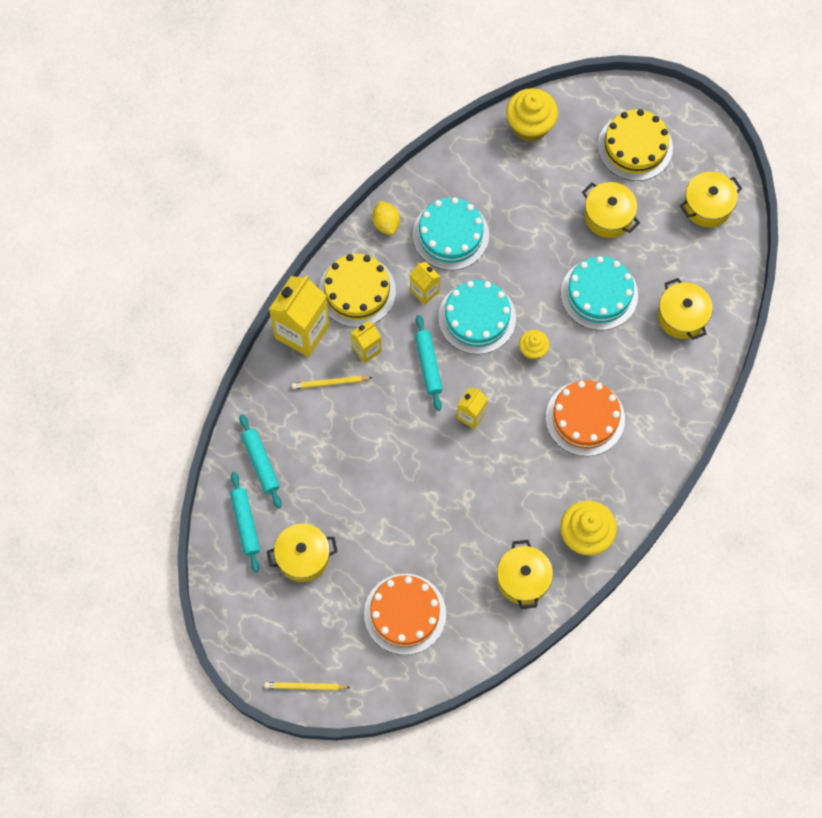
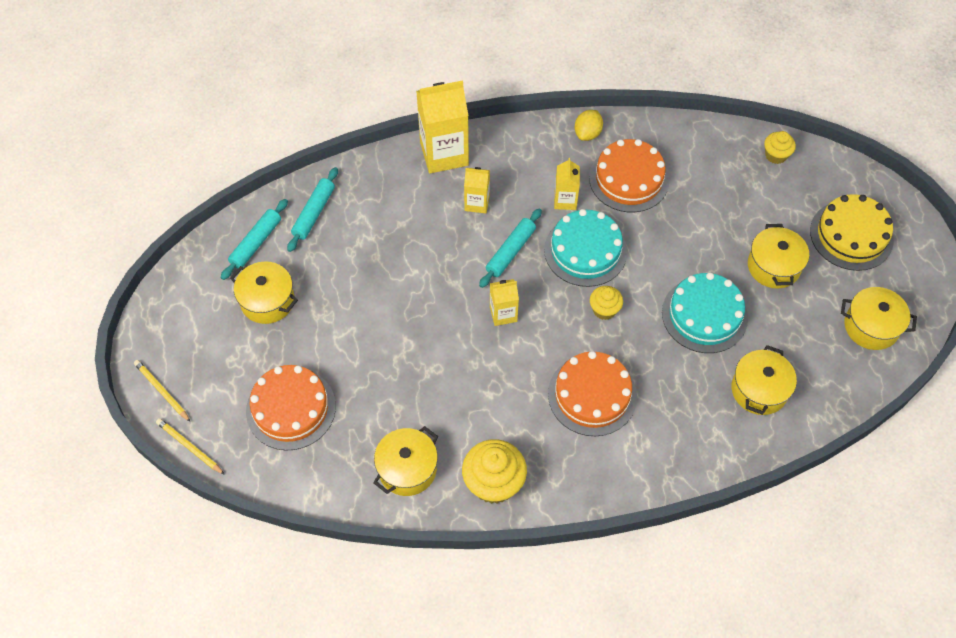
camera: 45 degrees right, 10 degrees down
(330, 383) = (424, 203): yellow pencil -> yellow pencil (189, 447)
(357, 291) = (514, 160): yellow cake -> none
(450, 235) = (629, 179): turquoise cake -> orange cake
(530, 126) = (775, 155): yellow cupcake -> yellow cupcake, size x0.57

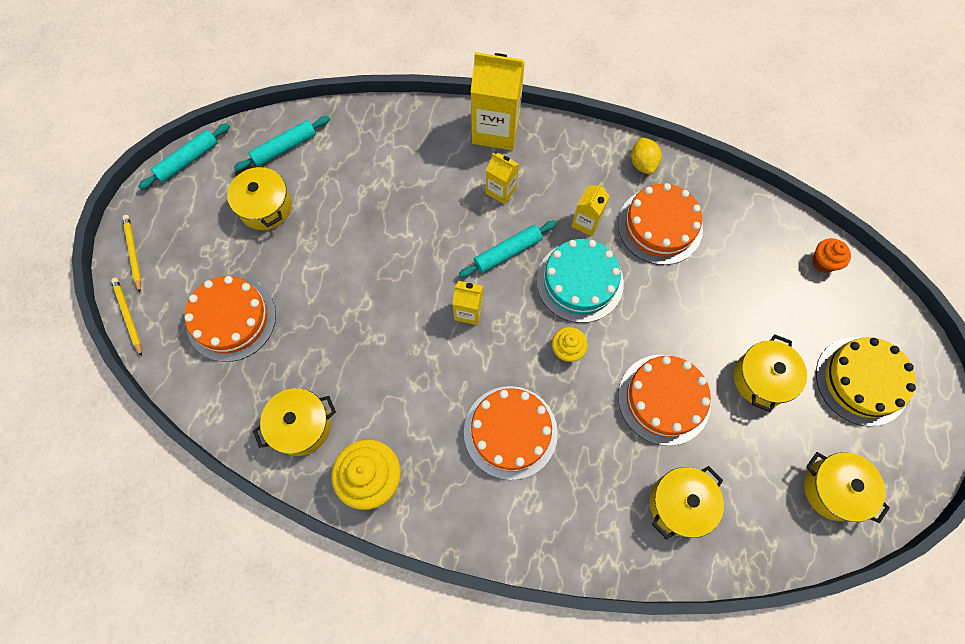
camera: 25 degrees right, 10 degrees up
(314, 213) = (349, 140): turquoise rolling pin -> turquoise rolling pin (188, 160)
(587, 133) = (642, 163): yellow lemon -> yellow lemon turned 60 degrees counterclockwise
(704, 315) = (664, 399): turquoise cake -> orange cake
(775, 155) = (823, 262): yellow cupcake -> orange cupcake

